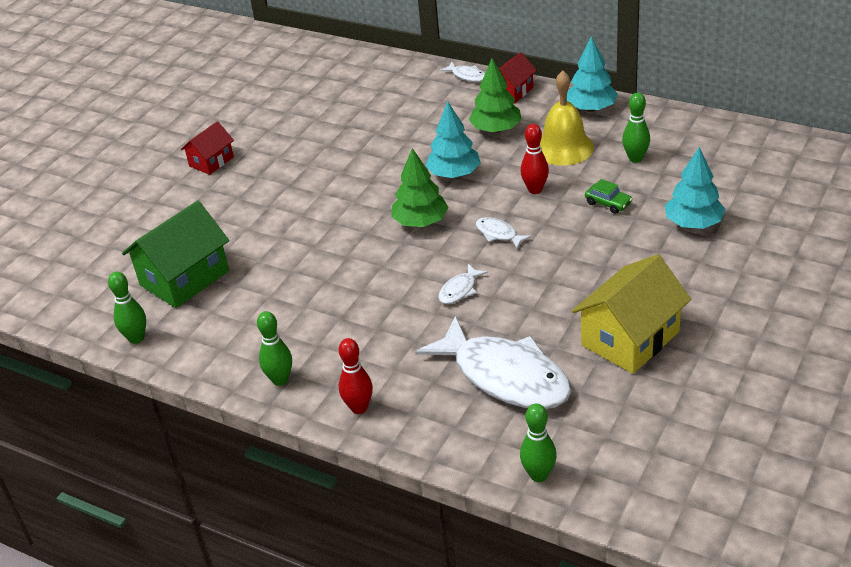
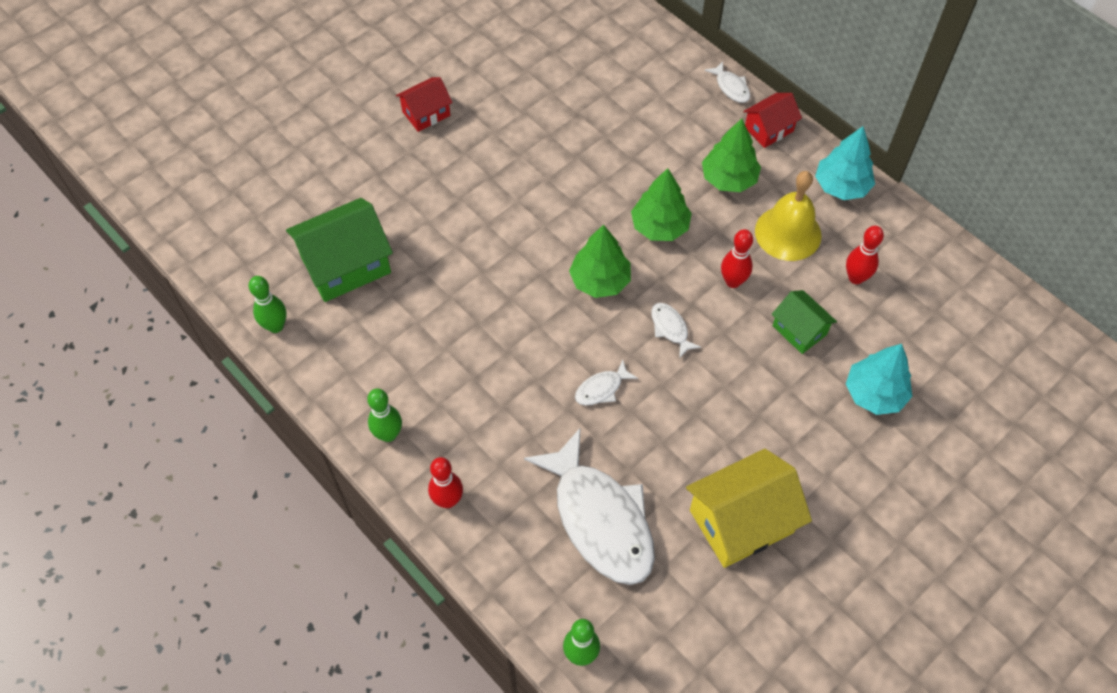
camera: 15 degrees right, 20 degrees up
(454, 174) = (659, 226): turquoise tree -> green tree
(608, 203) = (799, 330): green car -> green house
(635, 158) = (856, 278): green bowling pin -> red bowling pin

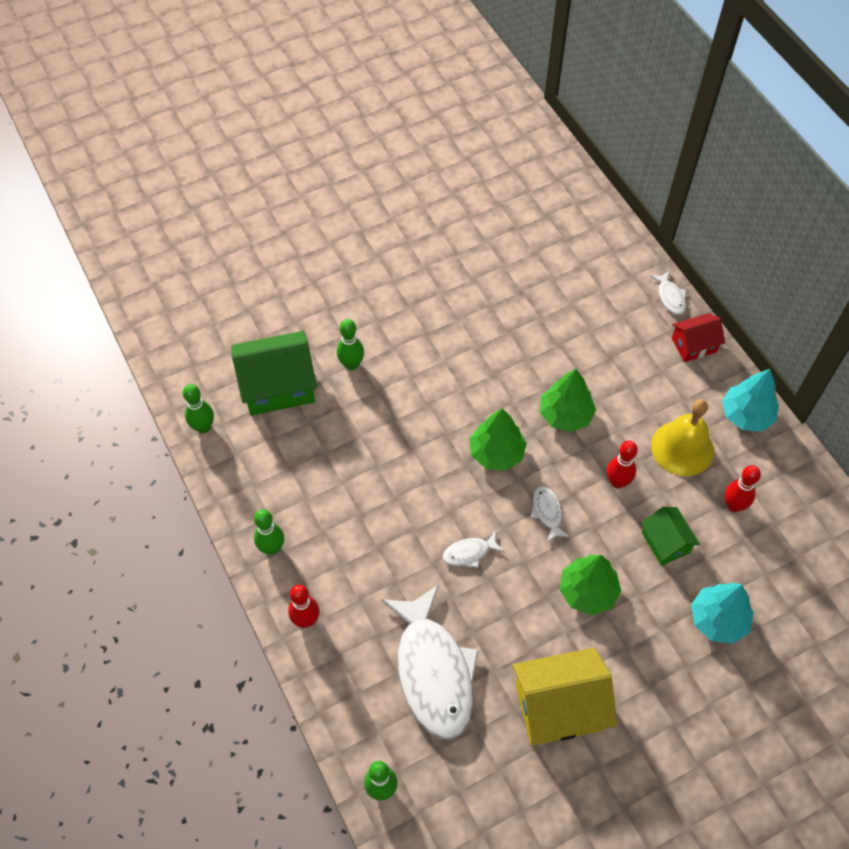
camera: 15 degrees right, 0 degrees up
(419, 225) = (351, 364): none -> green bowling pin
(426, 113) = (386, 262): red house -> none
(728, 179) = (642, 384): green tree -> green tree (587, 591)

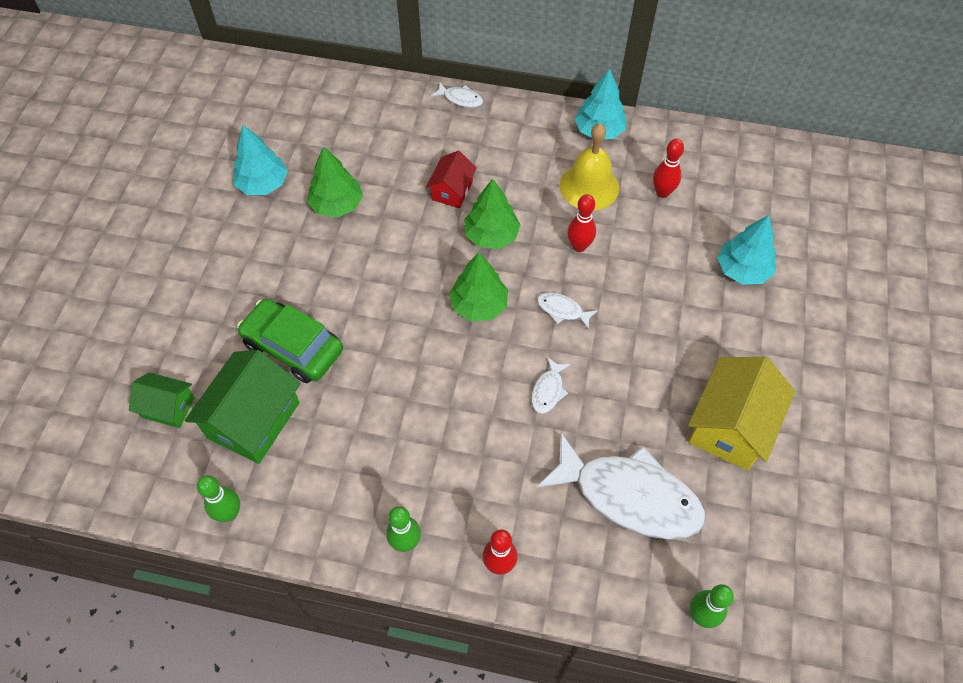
camera: 50 degrees left, 0 degrees up
(351, 364) = (293, 347): green bowling pin -> green car
(460, 238) = (263, 184): none -> turquoise tree
(587, 591) = (651, 334): green tree -> green tree (337, 205)
(665, 542) = (655, 254): green house -> green house (168, 407)
(694, 345) = (514, 116): red house -> red house (452, 191)

